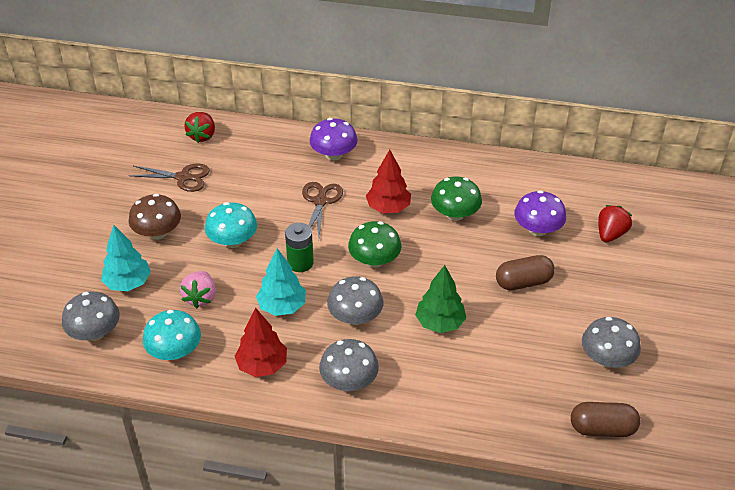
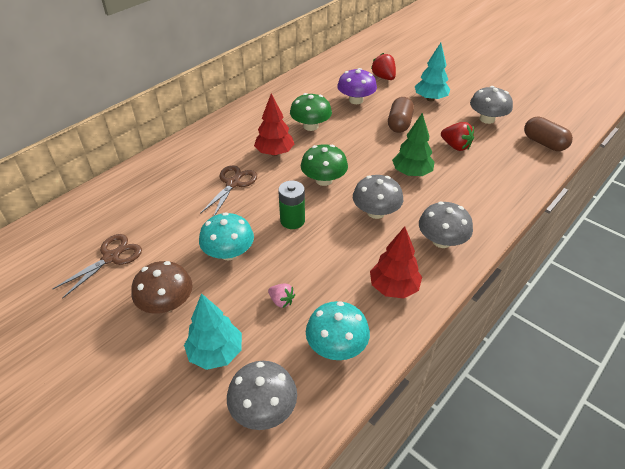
camera: 60 degrees left, 0 degrees up
(200, 298) = (281, 301): pink strawberry -> pink strawberry, size x0.64
(202, 136) = (71, 224): red strawberry -> red strawberry (455, 146)
(282, 306) = (334, 250): turquoise tree -> turquoise tree (430, 99)
(320, 201) = (233, 183): brown scissors -> brown scissors turned 75 degrees clockwise
(334, 154) = (187, 157): purple mushroom -> none
(602, 428) = (544, 143): brown capsule -> brown capsule turned 75 degrees counterclockwise

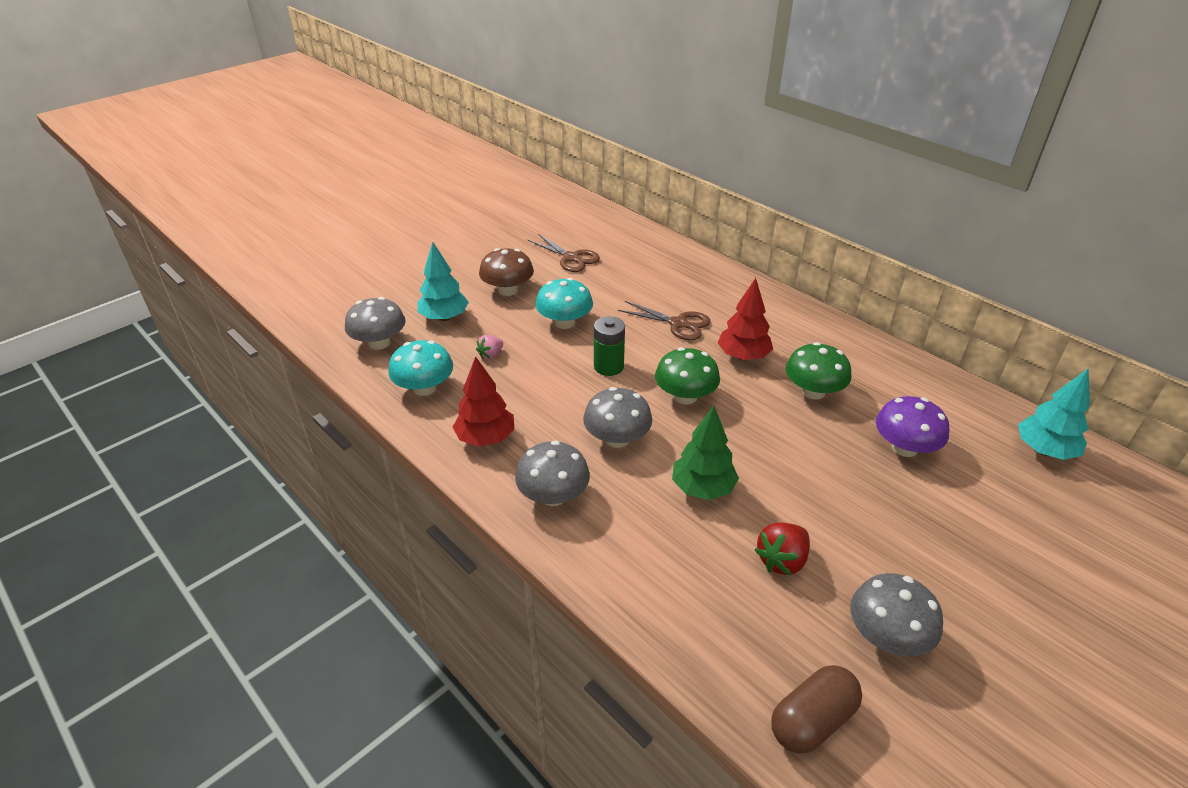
camera: 95 degrees right, 5 degrees down
(383, 77) = (1003, 495): red strawberry -> none
(399, 124) = (840, 494): brown capsule -> none
(430, 99) = (942, 554): turquoise tree -> turquoise tree (1044, 450)

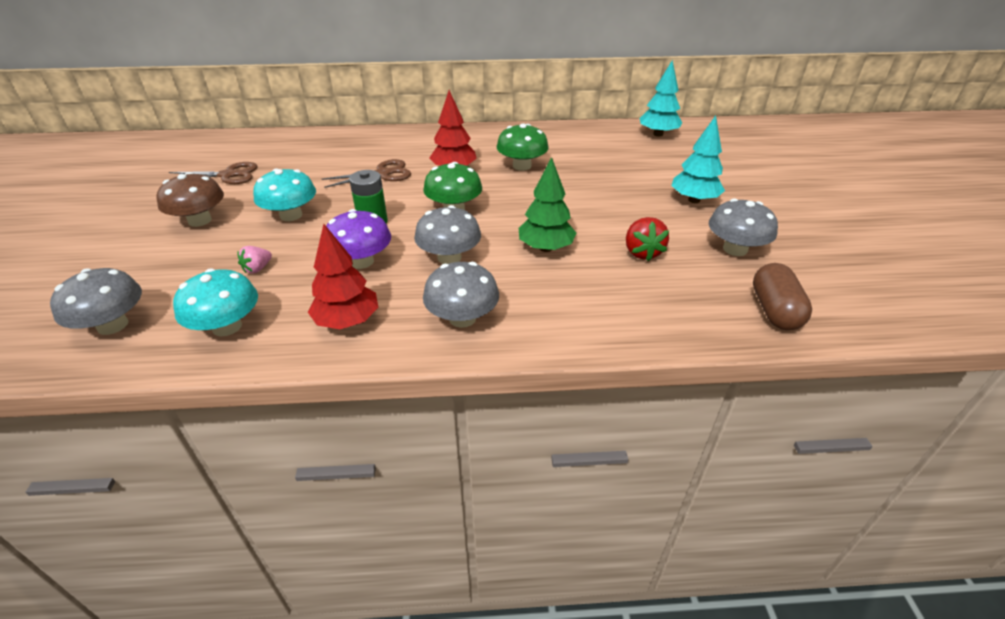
camera: 50 degrees left, 0 degrees up
(444, 317) = (162, 269): turquoise tree -> turquoise tree (694, 200)
(490, 355) = (257, 269): pink strawberry -> pink strawberry turned 45 degrees clockwise
(904, 447) = (605, 166): purple mushroom -> purple mushroom (361, 261)

